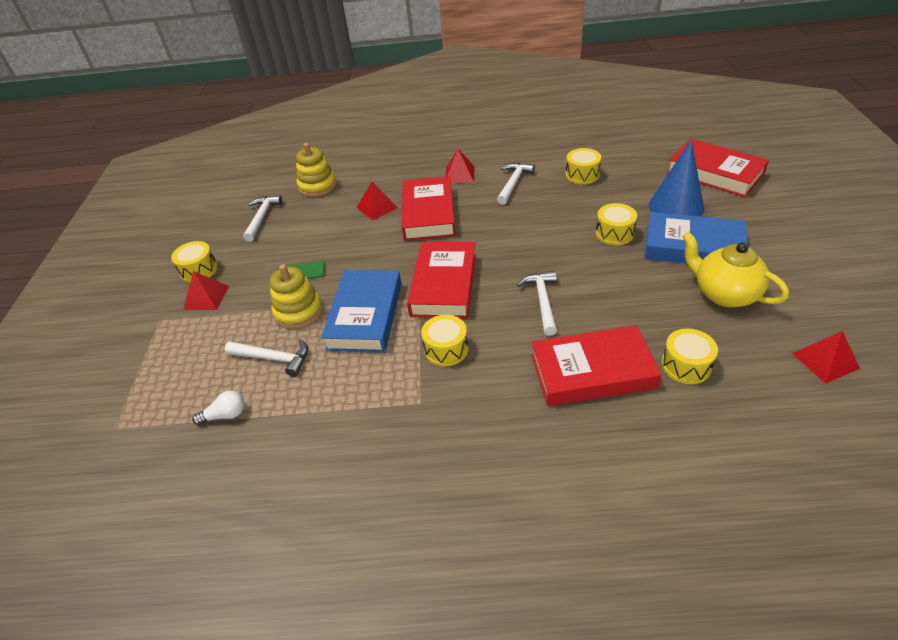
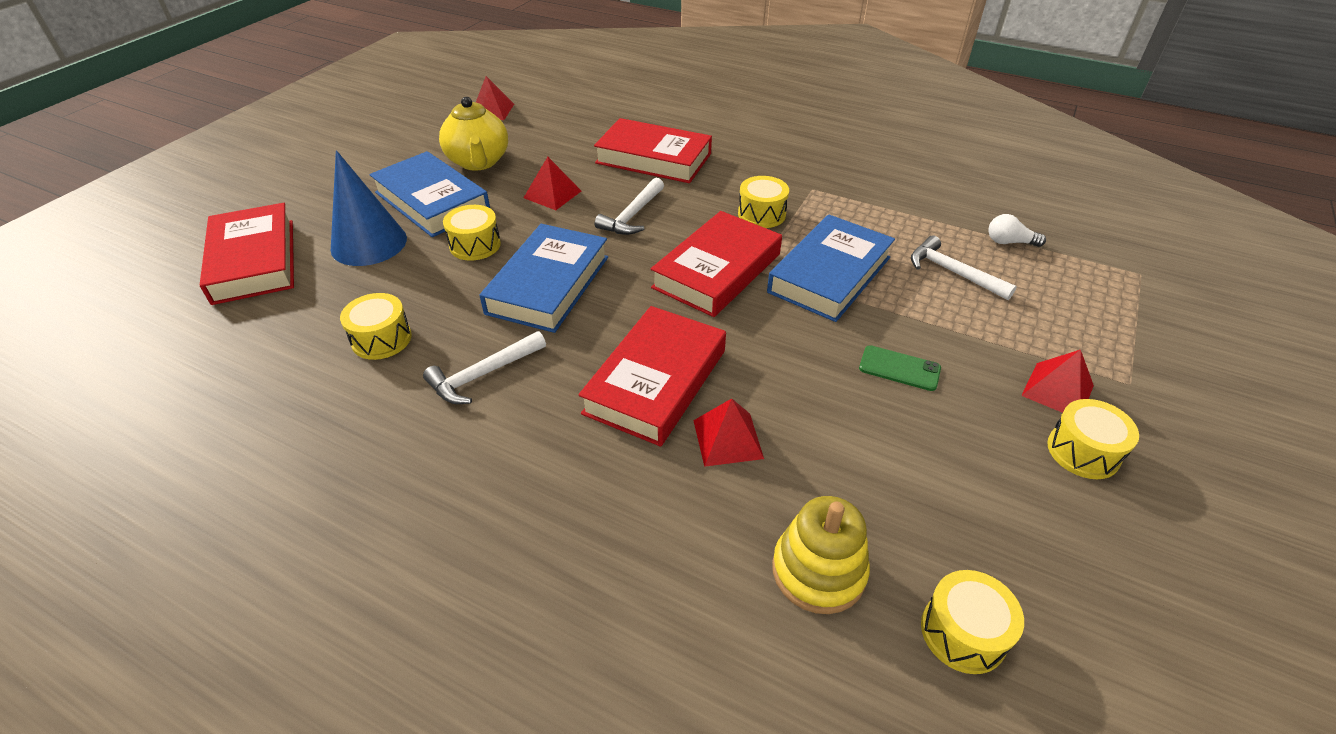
camera: 155 degrees left, 0 degrees up
(262, 217) = (960, 531): white hammer -> none
(298, 311) = (913, 313): yellow stacking toy -> none
(459, 174) = (536, 442): red pyramid -> red pyramid (552, 194)
(537, 231) = (548, 284): none -> blue book
(686, 365) = (582, 138): yellow drum -> yellow drum (963, 632)

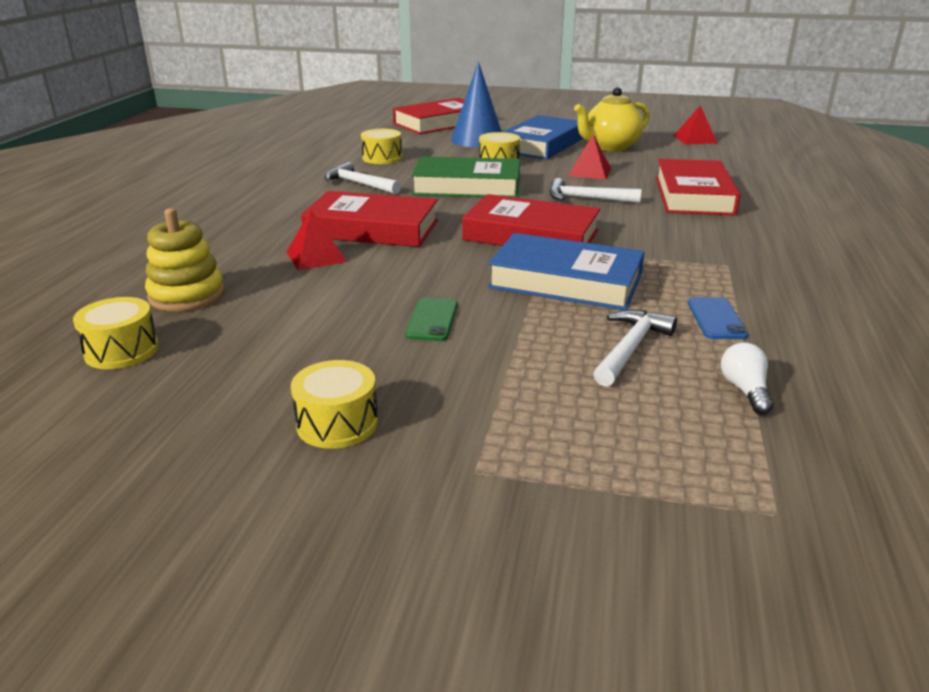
camera: 75 degrees right, 15 degrees down
(548, 284) = (467, 186): blue book -> green book
(761, 214) = (645, 245): yellow drum -> none
(906, 222) = (716, 319): none -> blue phone
(1057, 390) = (437, 412): red pyramid -> none

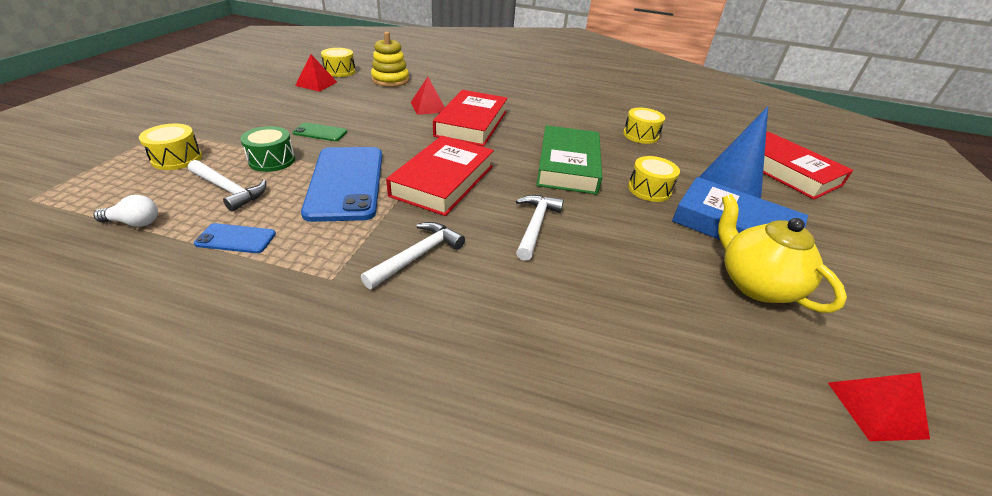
camera: 90 degrees right, 10 degrees up
(337, 423) = (237, 106): yellow drum -> yellow drum (177, 158)
(359, 184) = (568, 123): white hammer -> white hammer (417, 255)
(537, 337) = (272, 160): none -> green drum
(565, 281) = (346, 182): blue book -> blue phone
(589, 172) = (631, 244): red pyramid -> red pyramid (316, 84)
(693, 195) = (550, 314): red book -> none

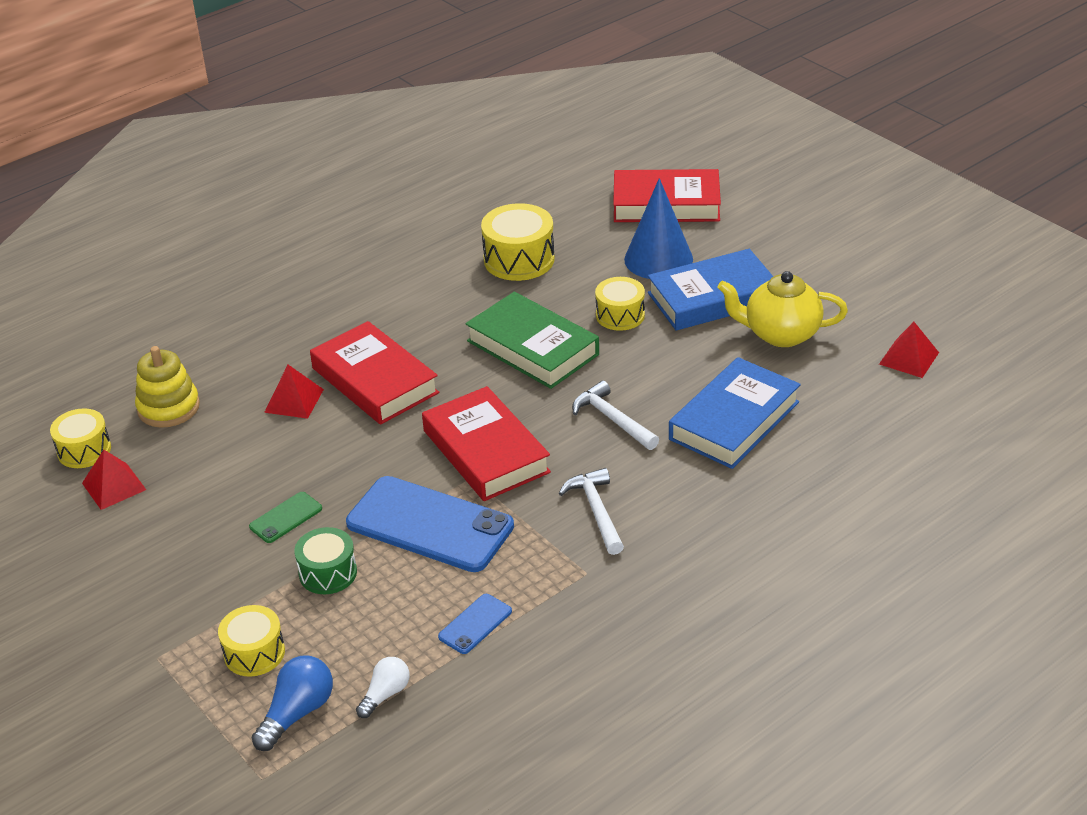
camera: 50 degrees left, 0 degrees up
(109, 192) = (297, 713): none -> blue light bulb
(229, 190) = (372, 617): white hammer -> none
(611, 298) = (734, 420): none -> blue book
(640, 135) = (519, 259): yellow drum -> yellow drum, size x1.52

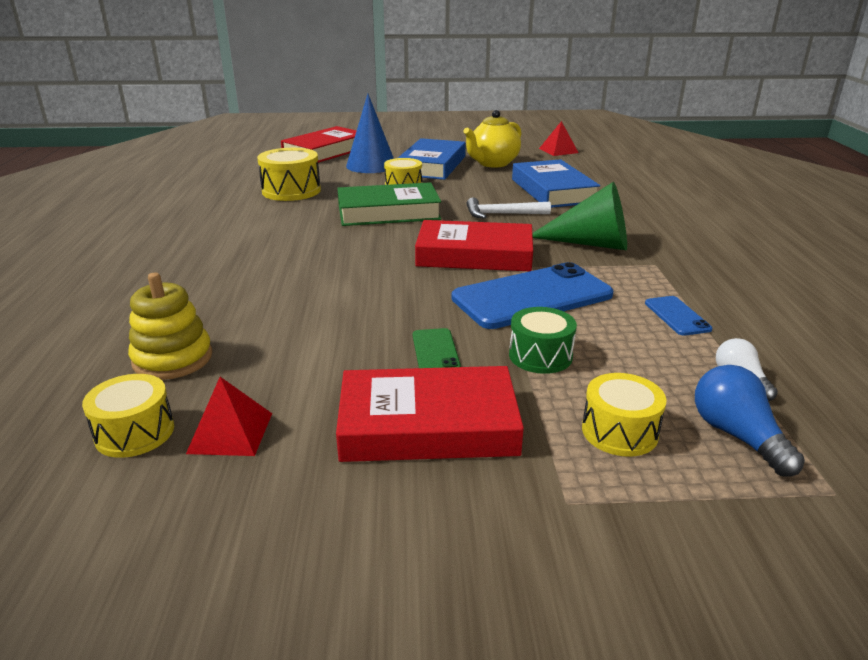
camera: 55 degrees left, 10 degrees down
(294, 400) = (284, 300): red pyramid -> none
(375, 380) = (323, 264): red book -> red book (428, 425)
(596, 511) = (591, 243): white hammer -> green cone

